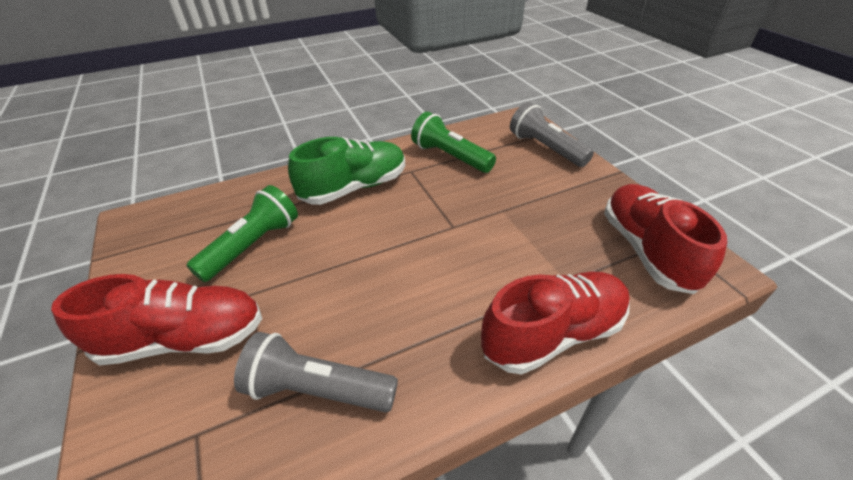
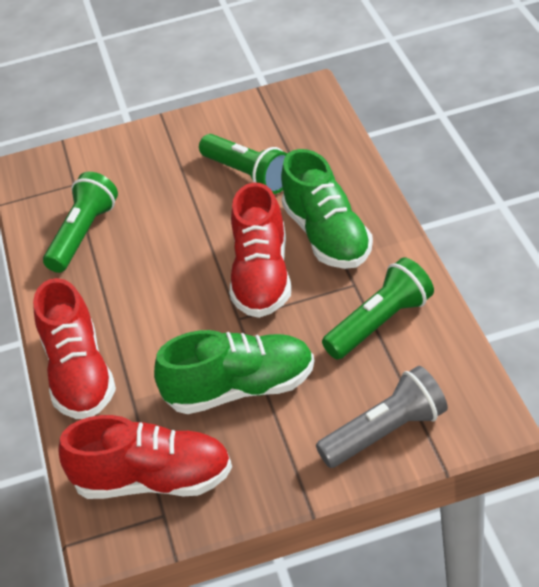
camera: 105 degrees right, 0 degrees up
(184, 338) = (152, 159): red shoe -> red shoe (262, 277)
(317, 389) = (83, 234): grey flashlight -> green flashlight
(532, 214) = (241, 390): none -> green shoe

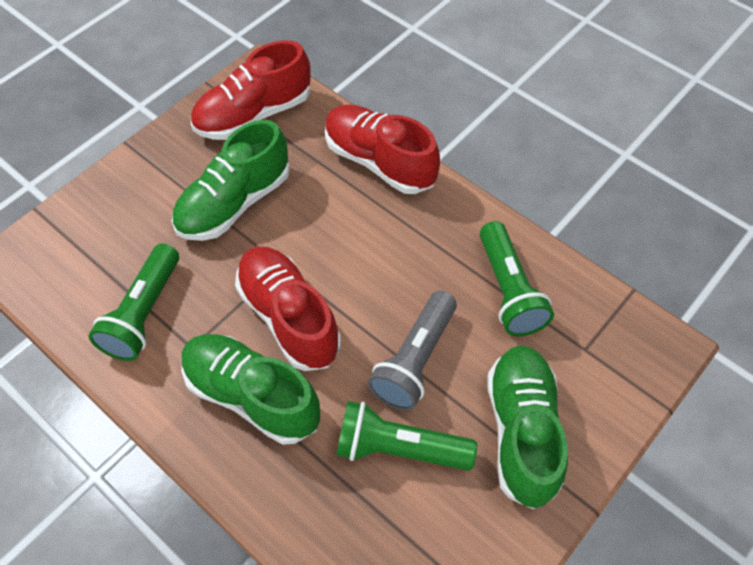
camera: 140 degrees right, 15 degrees up
(162, 158) = (522, 431): none -> green shoe
(386, 433) = (93, 216): grey flashlight -> grey flashlight (414, 360)

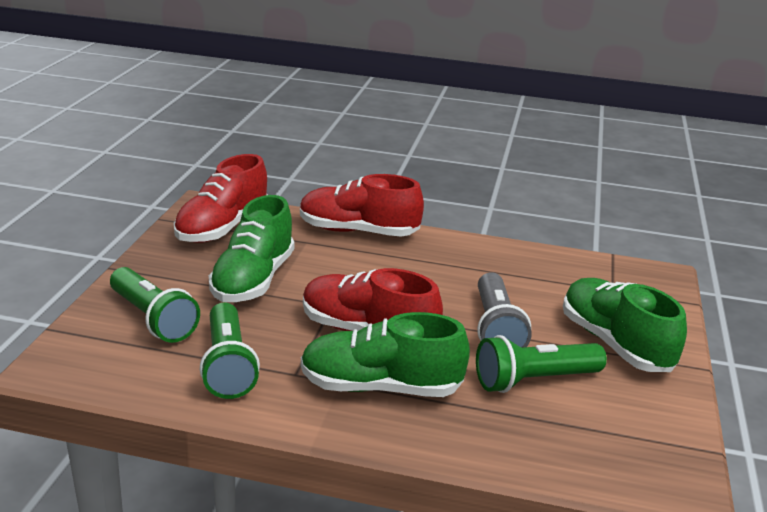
camera: 30 degrees left, 30 degrees down
(508, 290) = (527, 274): green flashlight -> green flashlight (153, 319)

